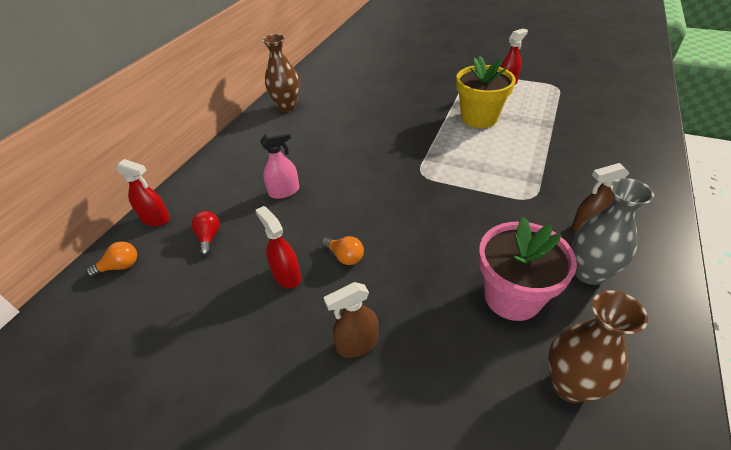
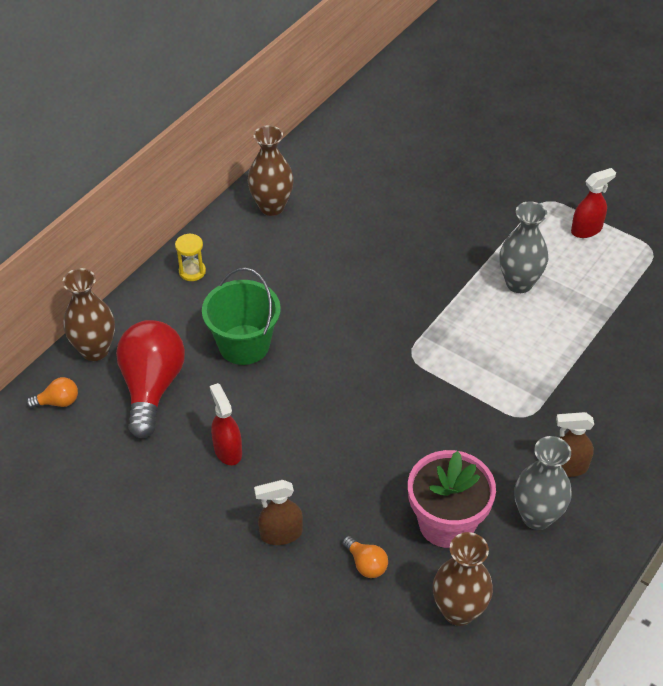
camera: 10 degrees right, 5 degrees up
(156, 219) = (95, 350): red spray bottle -> brown vase
(209, 237) = (152, 387): red light bulb -> red light bulb, size x2.29
(234, 152) = (192, 271): none -> yellow hourglass
(284, 191) = (244, 345): pink spray bottle -> green bucket
(345, 256) = (292, 443): orange light bulb -> orange light bulb (366, 564)
(479, 118) = (519, 283): yellow flower pot -> grey vase

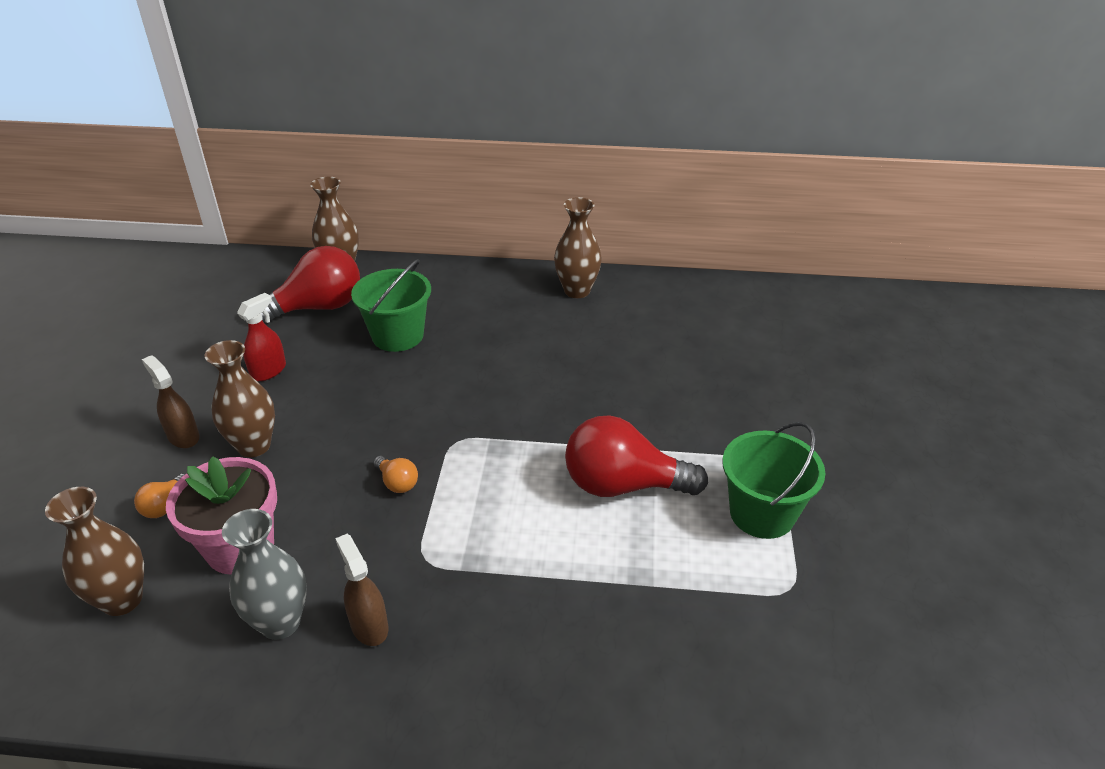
camera: 60 degrees right, 10 degrees down
(58, 402) = (276, 272): orange light bulb -> orange light bulb (397, 483)
(192, 271) = (462, 280): yellow hourglass -> none
(329, 486) = (254, 446): none -> brown vase
(519, 283) = (623, 485): grey vase -> red light bulb
(586, 229) = (762, 513): red spray bottle -> green bucket

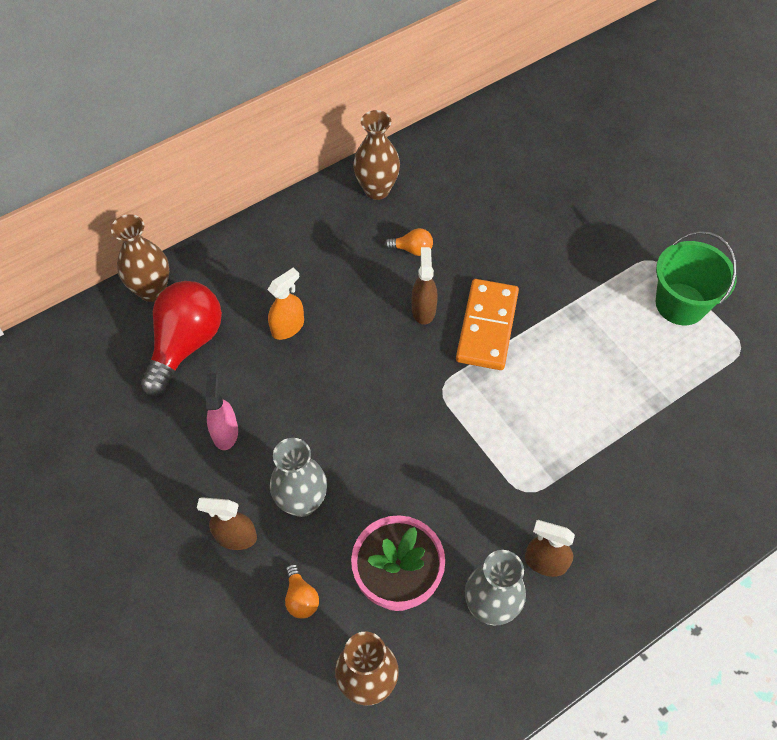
camera: 40 degrees left, 20 degrees up
(254, 446) = (302, 502): brown vase -> grey vase
(268, 371) = (225, 432): red spray bottle -> pink spray bottle
(397, 335) = (288, 327): green bucket -> orange spray bottle
(397, 483) = (441, 451): orange light bulb -> orange light bulb (412, 249)
(512, 381) = (423, 309): none -> brown spray bottle
(549, 422) = (487, 326): none -> orange domino
(623, 485) = (584, 343): red light bulb -> none

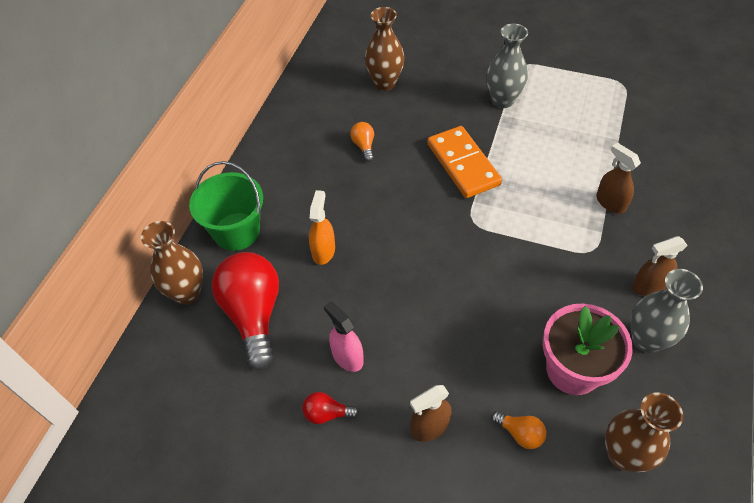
camera: 35 degrees left, 5 degrees down
(169, 467) = (327, 413): none -> red light bulb
(302, 502) = (453, 365): grey vase -> grey vase (502, 100)
(377, 190) = (300, 122): brown vase -> brown vase (385, 83)
(412, 249) = (364, 146): orange light bulb -> orange light bulb turned 75 degrees counterclockwise
(423, 309) = (410, 179): brown spray bottle -> brown spray bottle (610, 202)
(680, 304) = (565, 80): green bucket -> green bucket (236, 231)

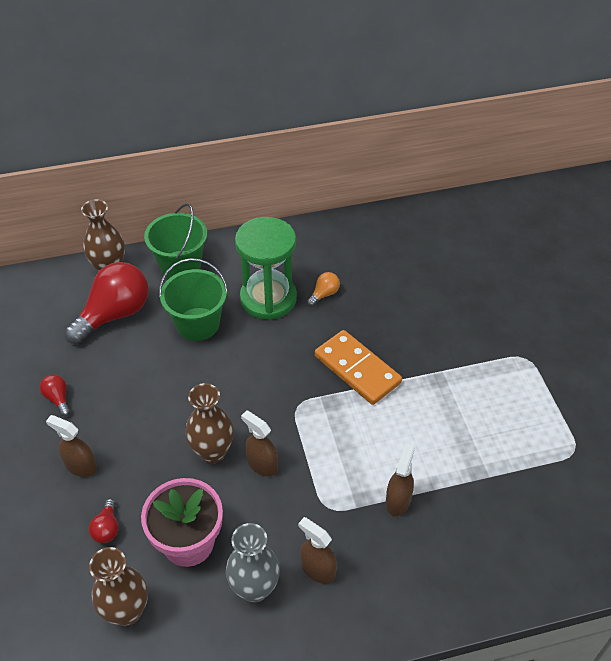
camera: 55 degrees right, 5 degrees down
(323, 251) = (197, 324): orange spray bottle -> green bucket
(336, 185) = (268, 298): none -> green hourglass
(347, 356) = (111, 387): pink spray bottle -> none
(385, 83) = (409, 272): brown vase -> brown vase (212, 452)
(463, 164) = (357, 369): orange domino -> orange domino turned 75 degrees counterclockwise
(502, 100) = (461, 363): grey vase -> none
(520, 275) = (262, 464): none -> brown spray bottle
(520, 433) = (107, 528): orange light bulb -> red light bulb

